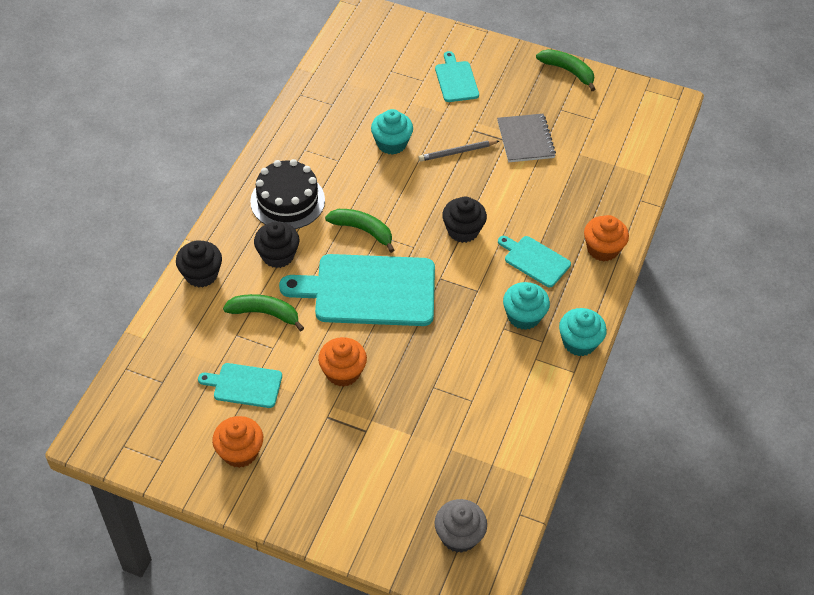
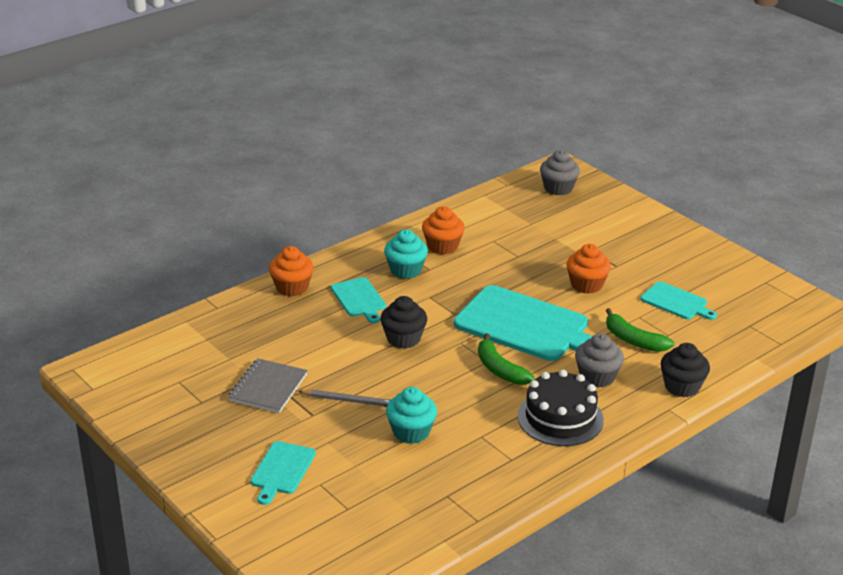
camera: 150 degrees left, 20 degrees down
(240, 452) = (699, 268): orange cupcake -> orange cupcake (442, 246)
(278, 255) = (597, 377): black cupcake -> grey cupcake
(568, 71) = (149, 434): green banana -> none
(579, 342) = (376, 243): turquoise cupcake -> none

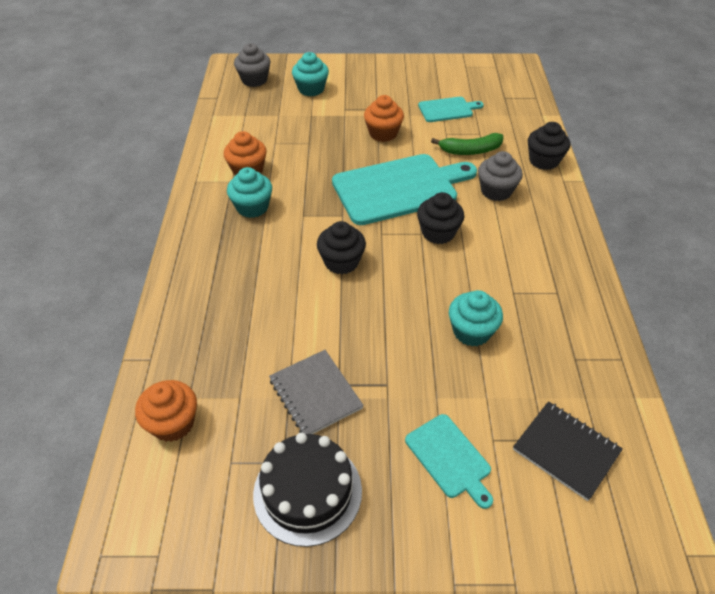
camera: 50 degrees left, 15 degrees up
(292, 287) = (187, 288): orange cupcake -> orange cupcake (173, 423)
(349, 401) = (391, 346): grey pencil -> none
(349, 522) = (566, 450): none -> black notebook
(359, 299) = (257, 256): turquoise cutting board -> none
(499, 369) = (438, 233): green banana -> black cupcake
(560, 418) = (528, 237): black cake -> black cake (307, 492)
(590, 220) = (311, 89): none -> turquoise cupcake

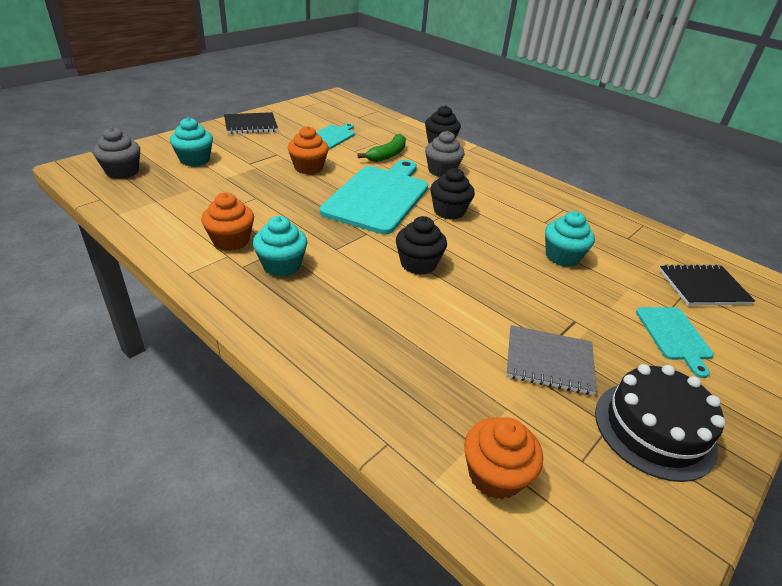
camera: 50 degrees left, 10 degrees down
(395, 70) = (251, 125): none -> black notebook
(449, 458) = (674, 336): turquoise cutting board -> turquoise cutting board turned 75 degrees clockwise

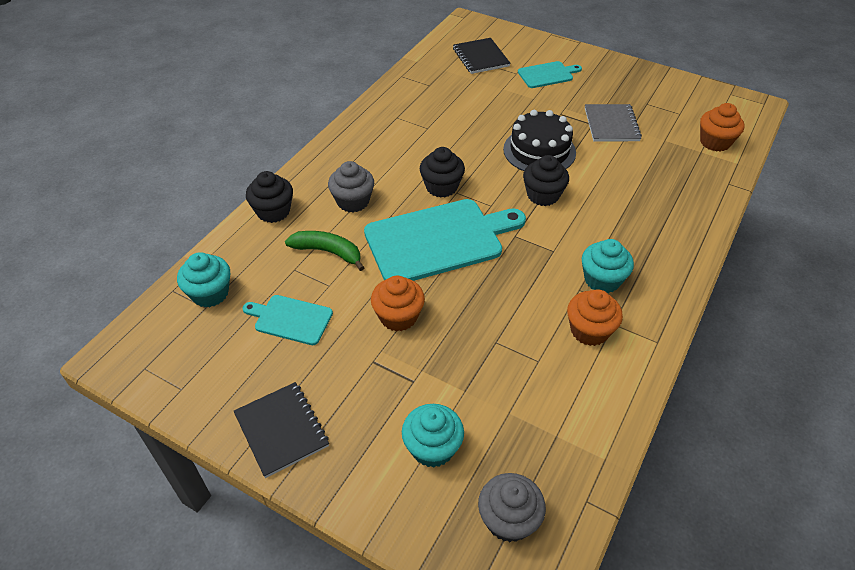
camera: 100 degrees left, 10 degrees up
(379, 197) = (439, 240): turquoise cutting board -> turquoise cutting board turned 150 degrees clockwise
(562, 256) = (480, 118): turquoise cupcake -> turquoise cupcake (210, 293)
(654, 429) = (637, 89): black cake -> black cake (539, 151)

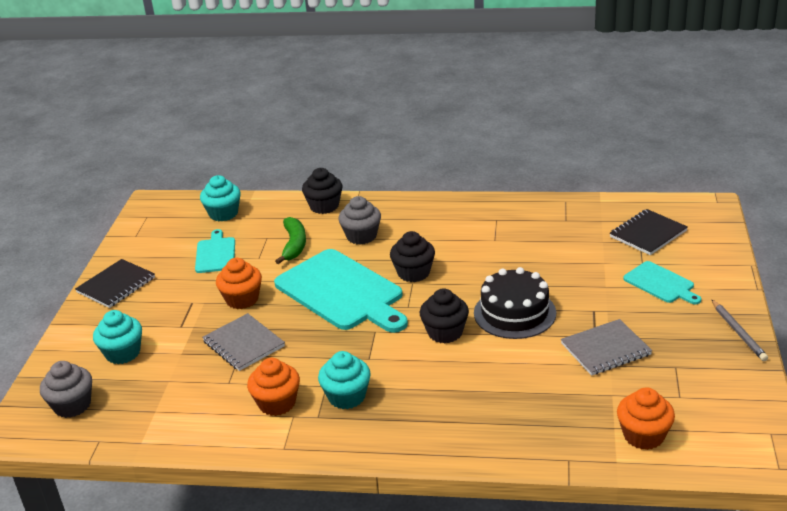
camera: 70 degrees right, 15 degrees down
(480, 334) = (243, 344): none -> grey notebook
(623, 66) = (738, 332): none -> grey pencil

